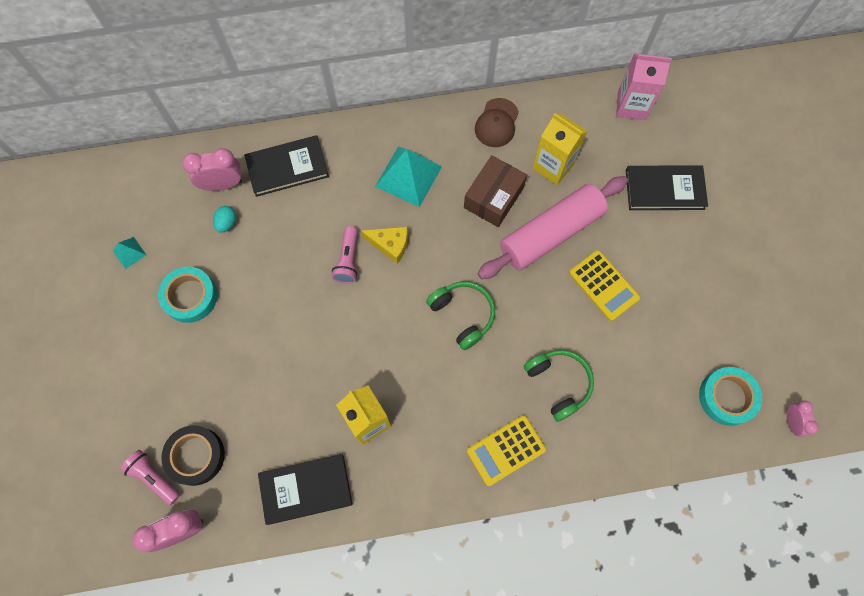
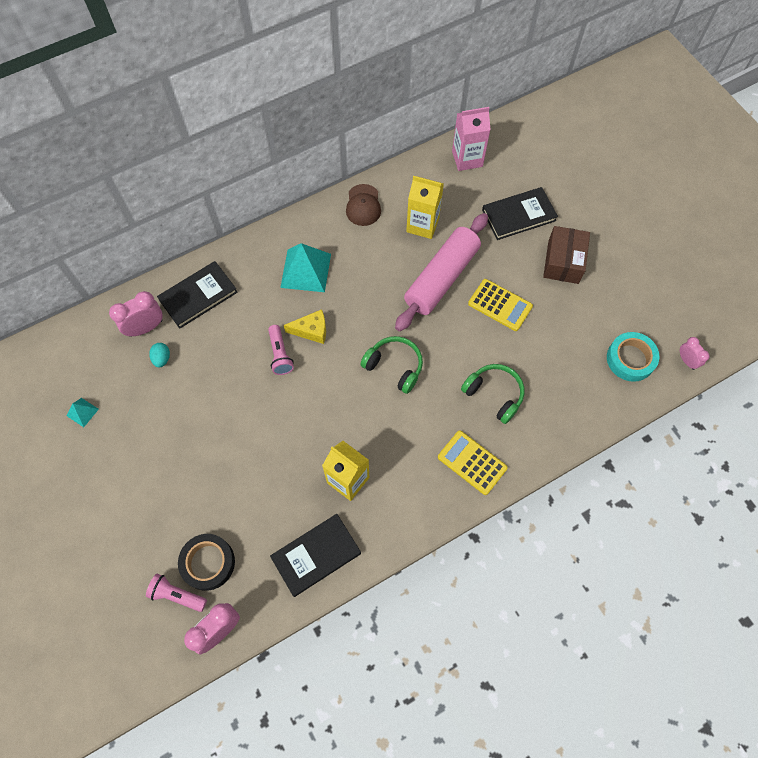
camera: 20 degrees left, 5 degrees down
(190, 296) = (152, 431): turquoise tape -> none
(493, 198) = (383, 265): brown box -> brown box (563, 262)
(506, 450) = (472, 462): yellow calculator -> yellow calculator turned 90 degrees clockwise

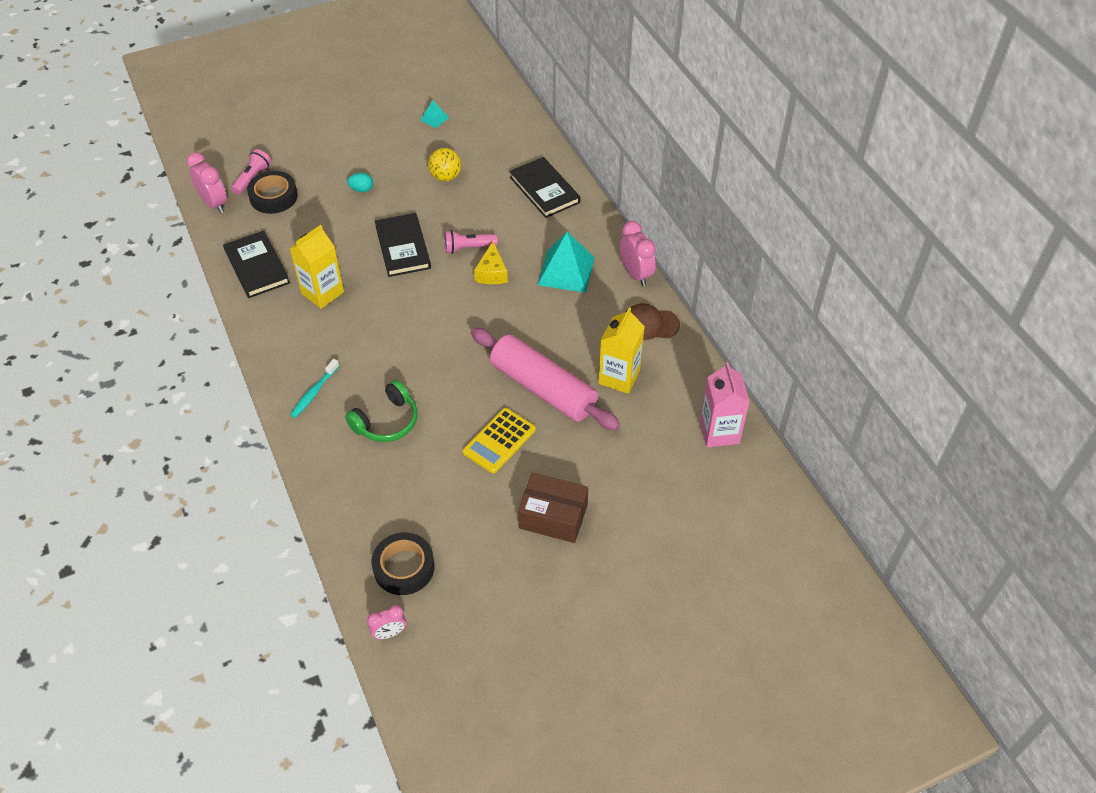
camera: 95 degrees right, 15 degrees down
(146, 328) = (514, 155): pink clock -> pink clock (635, 274)
(162, 358) = (478, 166): turquoise egg -> turquoise egg (361, 189)
(178, 388) = (445, 177): none -> yellow ball
(394, 366) = (437, 337): green headphones -> none
(472, 462) = (314, 393): yellow calculator -> turquoise toothbrush
(518, 215) = (628, 477): black book -> black book (403, 247)
(630, 359) = (404, 567): turquoise tape -> black tape

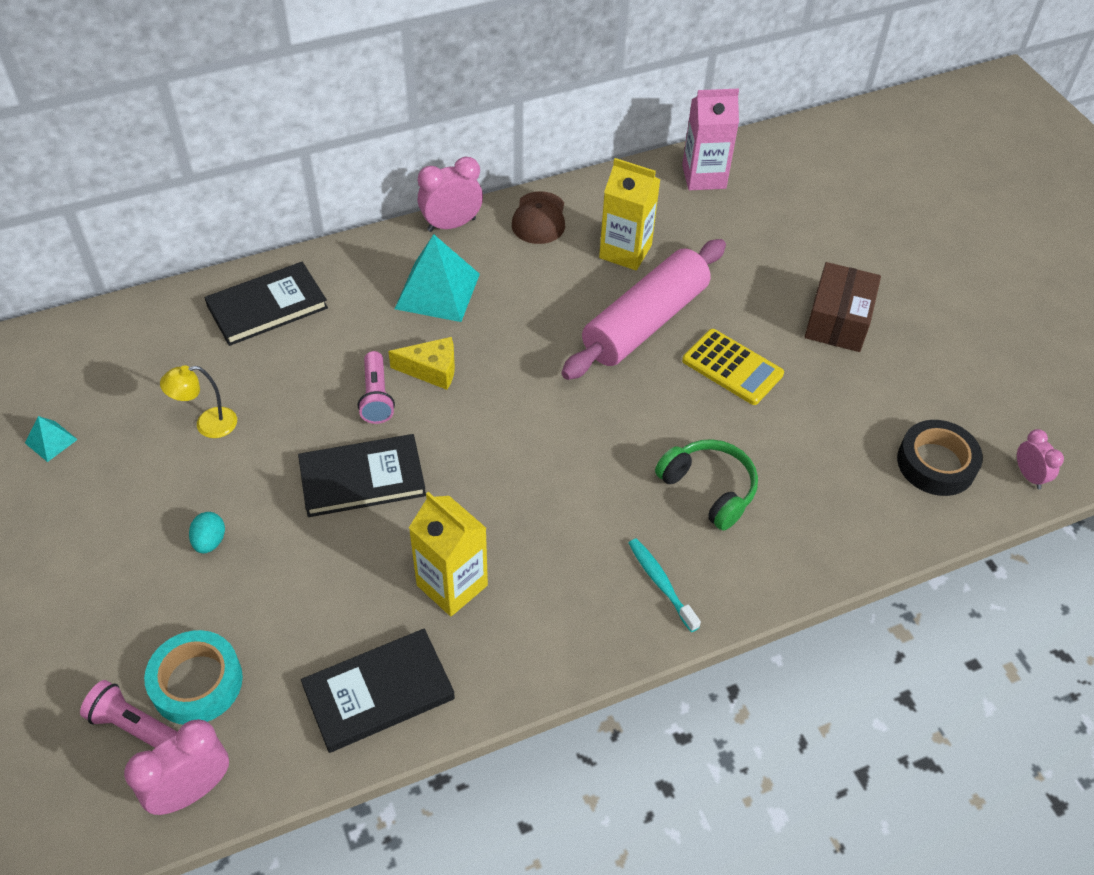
camera: 90 degrees left, 0 degrees up
(273, 197) = (196, 682): black tape -> turquoise tape
(314, 393) = (661, 583): turquoise toothbrush -> turquoise toothbrush turned 150 degrees counterclockwise
(445, 177) = (207, 425): yellow ball -> yellow lamp

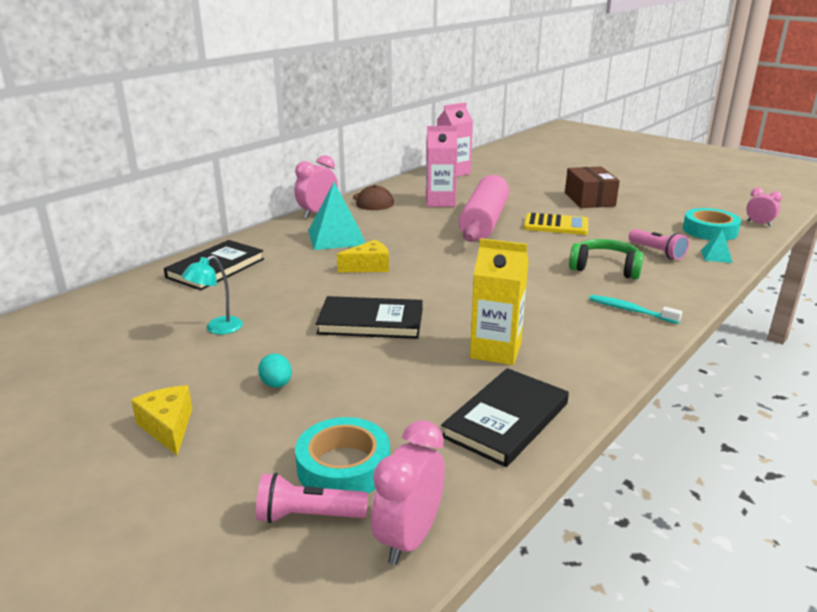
camera: 25 degrees left, 25 degrees down
(51, 441) = (75, 372): turquoise pyramid -> turquoise pyramid (716, 256)
(88, 560) = (168, 427): none -> yellow cheese
(207, 425) = (217, 329): yellow lamp -> turquoise lamp
(362, 478) = (371, 322): black book -> black book turned 45 degrees clockwise
(376, 397) = (341, 286): pink flashlight -> pink flashlight (657, 252)
(625, 251) = (440, 202): yellow carton -> pink carton
(936, 463) = (710, 230): black tape -> turquoise tape

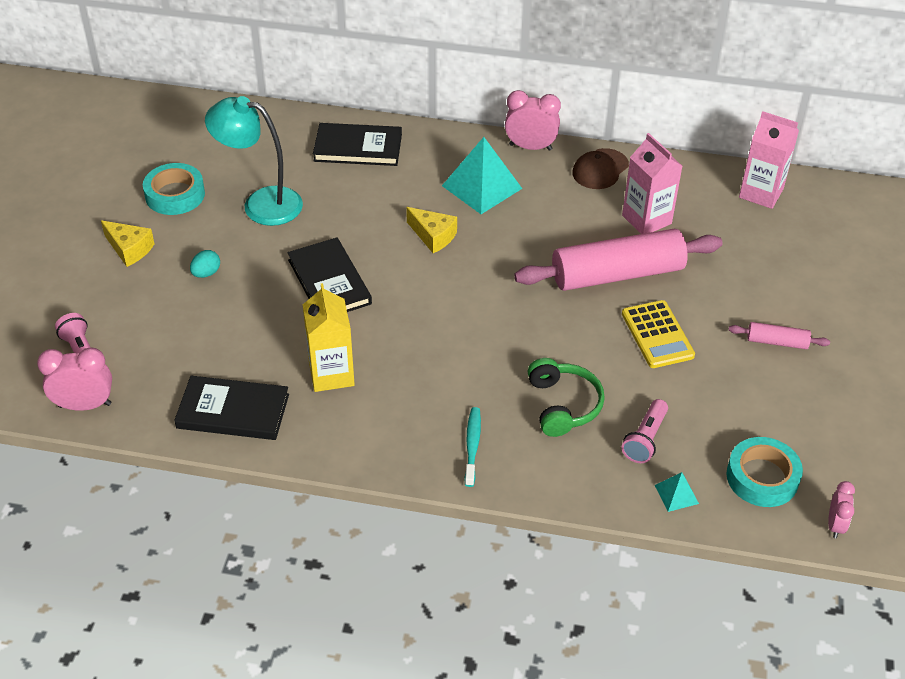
camera: 60 degrees right, 20 degrees up
(168, 427) = (129, 249): yellow cheese -> yellow cheese turned 90 degrees clockwise
(217, 329) = (261, 204): turquoise lamp -> turquoise lamp, size x1.88
(343, 466) = (134, 348): turquoise tape -> turquoise tape (175, 195)
(589, 199) = (777, 342): brown box -> pink rolling pin

